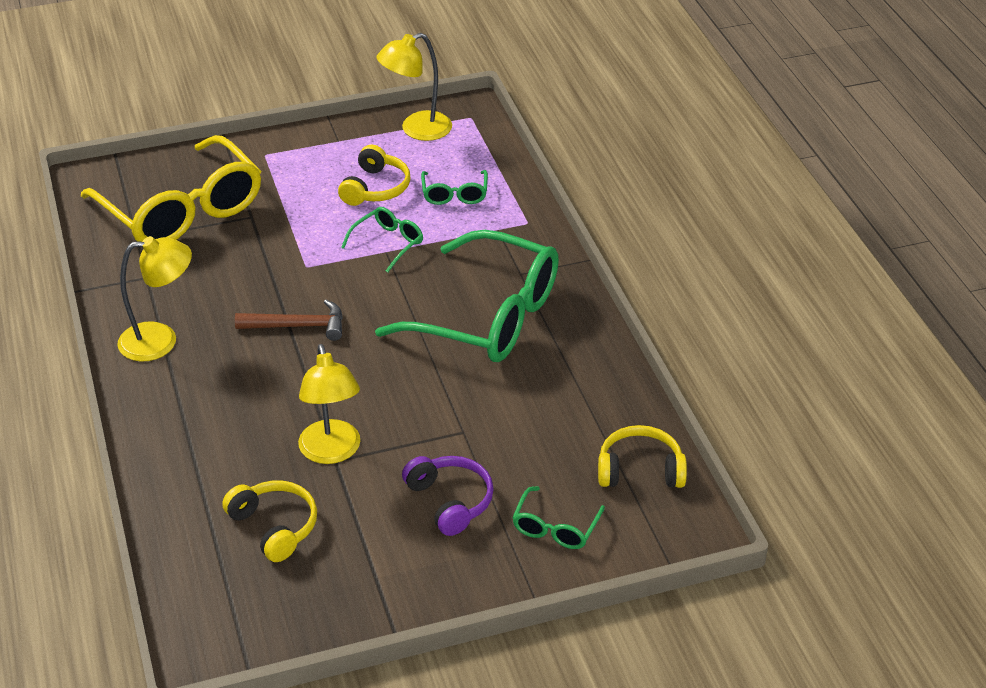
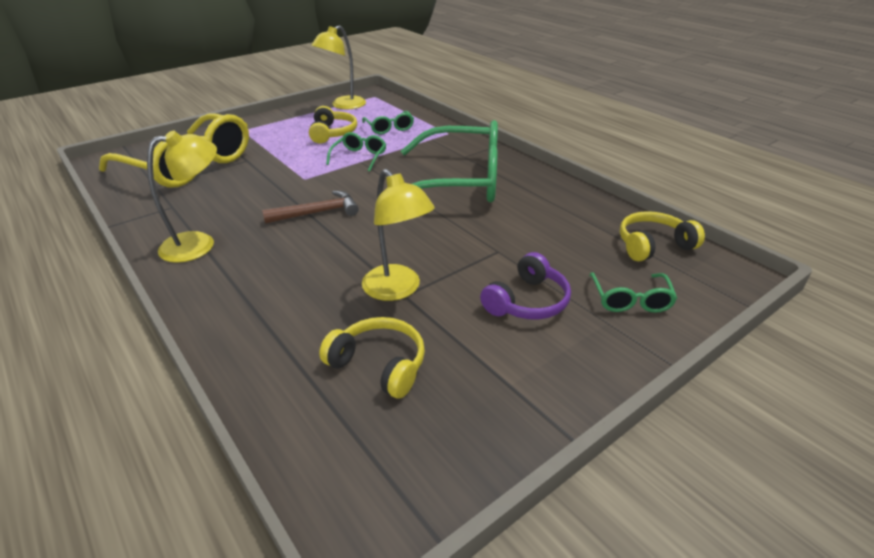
camera: 20 degrees left, 5 degrees down
(450, 501) = (527, 302): purple headphones -> purple headphones turned 90 degrees clockwise

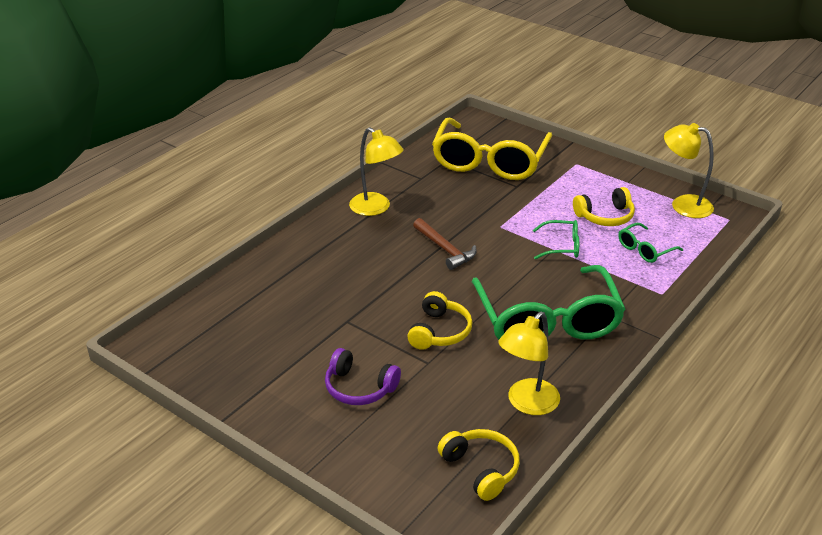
camera: 75 degrees right, 0 degrees up
(379, 364) = (269, 325): yellow headphones -> yellow headphones (439, 332)
(397, 290) = (352, 316): yellow lamp -> yellow lamp (527, 403)
(630, 299) = (382, 451): green glasses -> none

